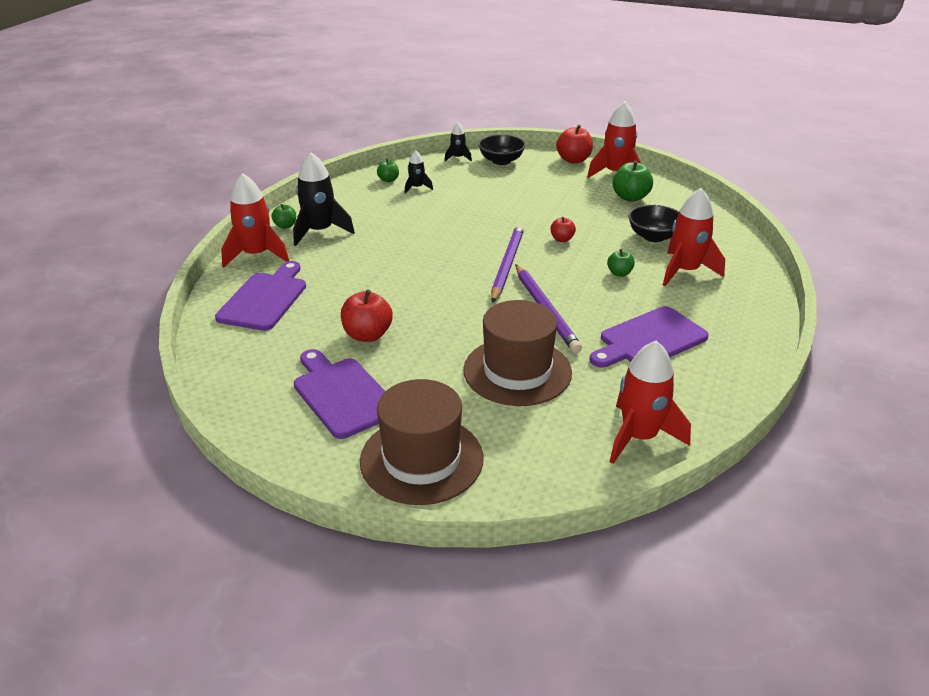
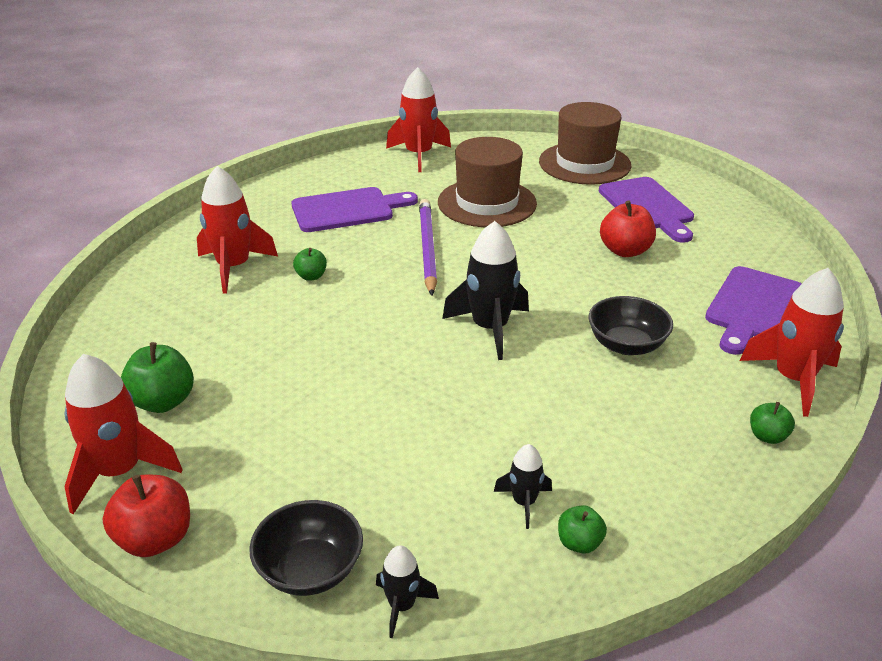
camera: 165 degrees left, 0 degrees up
(320, 231) = (704, 412): black rocket -> black rocket (490, 328)
(507, 265) = (439, 308): purple pencil -> none
(562, 239) = (340, 336): red apple -> none
(653, 236) = (214, 320): black bowl -> black bowl (626, 345)

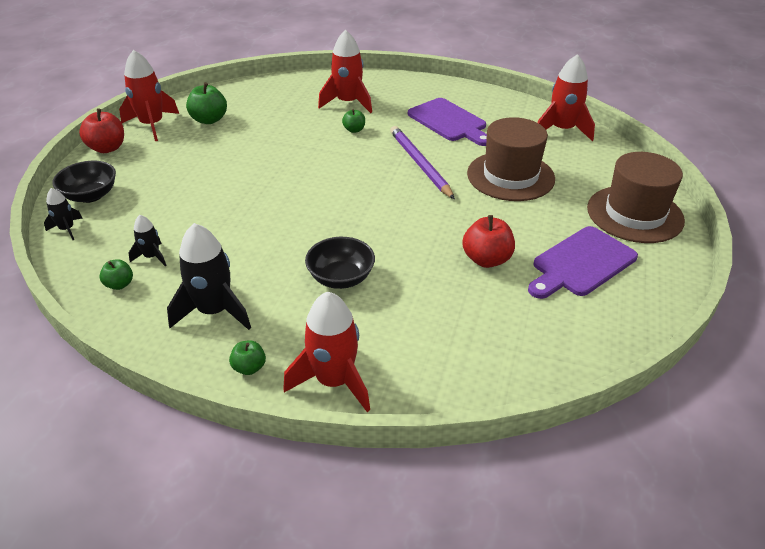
camera: 70 degrees right, 5 degrees up
(427, 248) = (419, 164): purple pencil -> purple pencil turned 90 degrees counterclockwise
(490, 328) = (330, 210): black rocket -> black rocket (214, 311)
(753, 307) = (439, 349): purple cutting board -> none

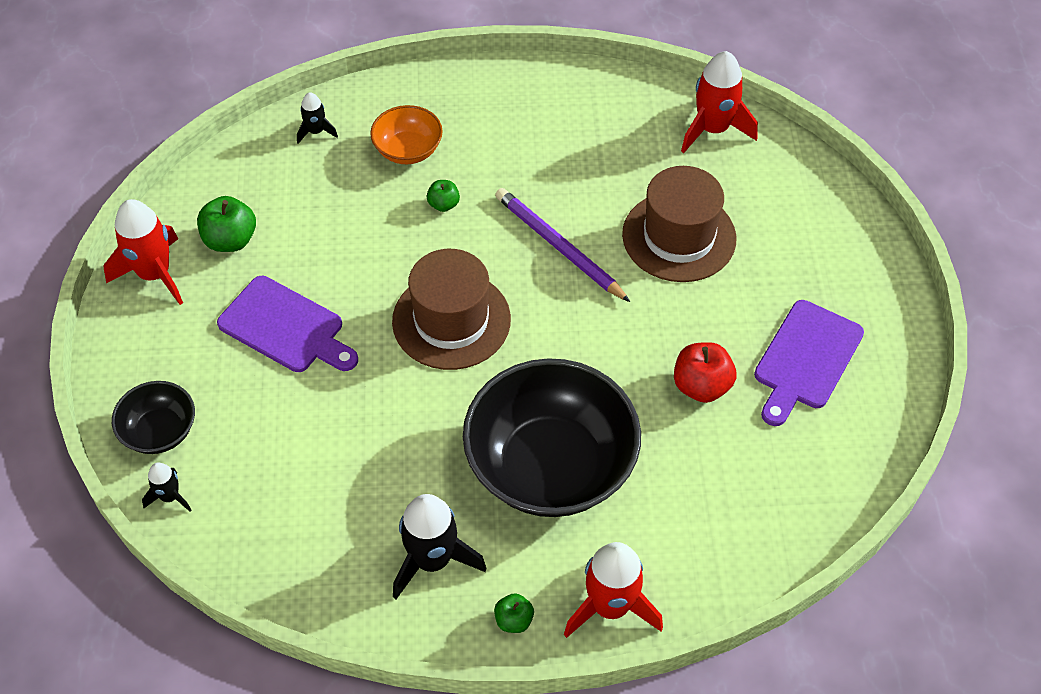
camera: 20 degrees left, 15 degrees up
(107, 148) = (121, 338): red apple -> none
(119, 284) = (297, 559): green apple -> none
(152, 257) = (308, 505): black rocket -> black rocket (316, 131)
(341, 278) = (550, 466): black bowl -> black bowl, size x2.08
(348, 103) = (408, 150): red rocket -> orange bowl
(449, 122) = (562, 152): purple cutting board -> purple cutting board (285, 327)
(635, 214) = (842, 261): brown hat -> brown hat (451, 320)

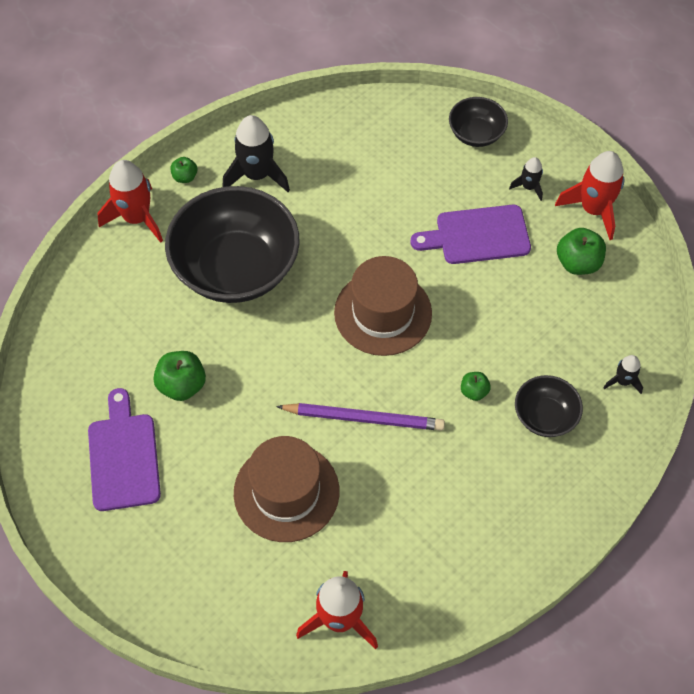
camera: 140 degrees right, 5 degrees up
(170, 497) = (430, 109): black rocket -> black rocket (528, 187)
(408, 150) = (544, 416): orange bowl -> black bowl
(701, 386) = (182, 385): red apple -> green apple

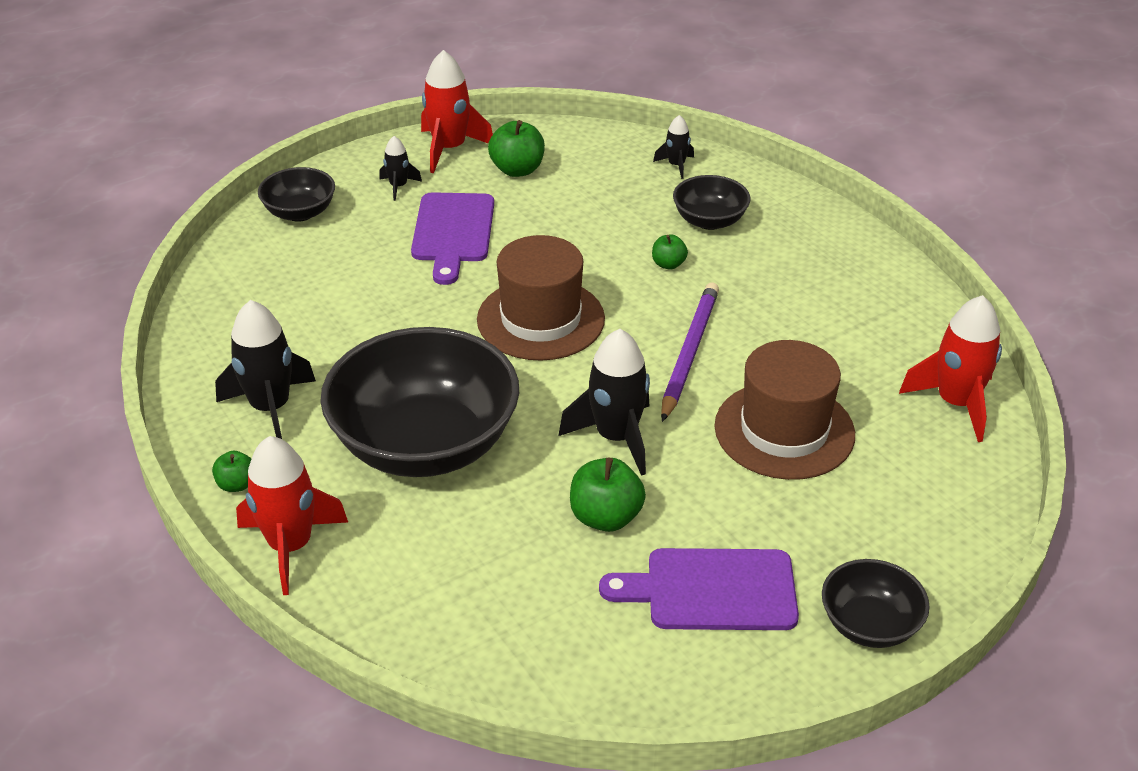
camera: 80 degrees left, 20 degrees down
(102, 556) = (869, 624): none -> black bowl
(261, 381) = (616, 437): none -> black rocket

